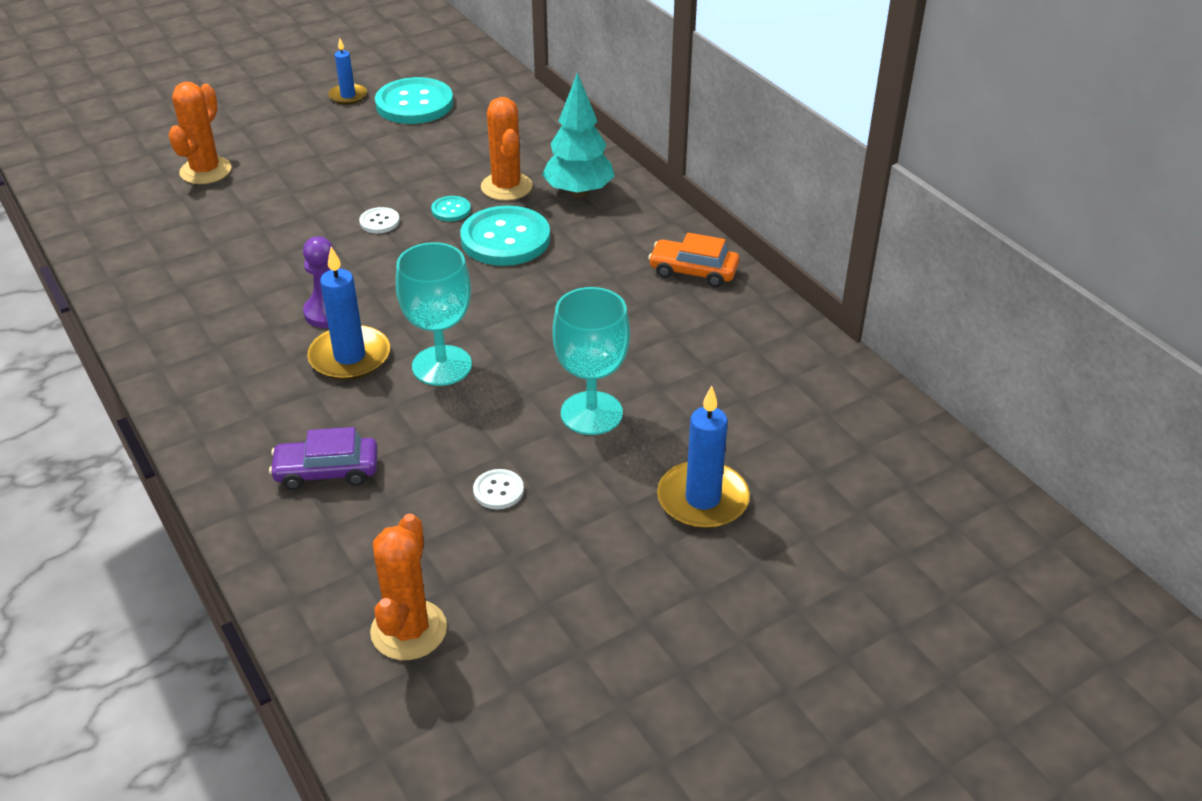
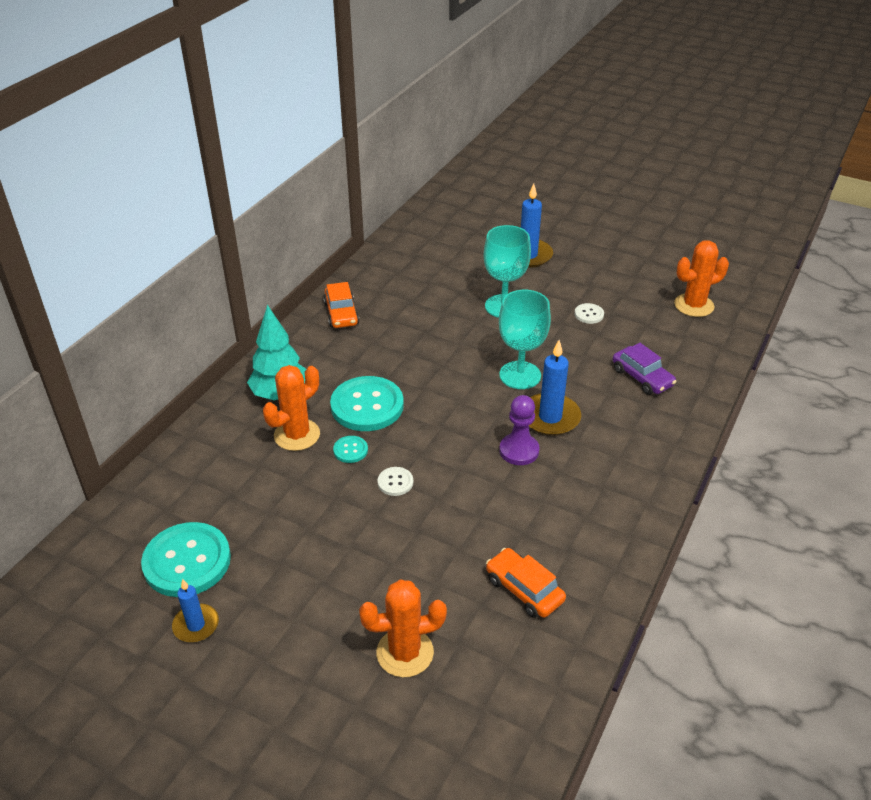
camera: 120 degrees left, 0 degrees up
(177, 246) = (524, 589): none -> orange car

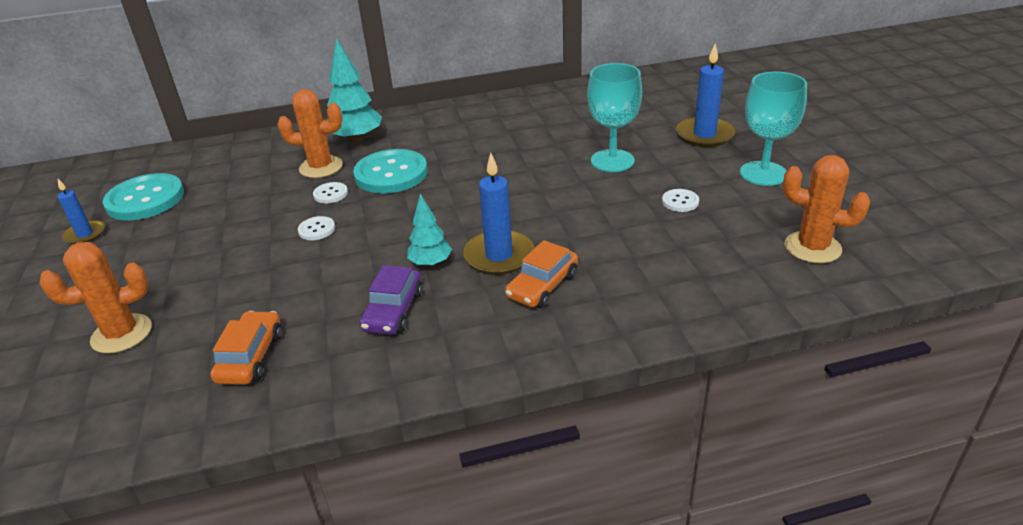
camera: 50 degrees right, 5 degrees down
(341, 314) = (482, 111): orange car -> orange car (542, 286)
(350, 450) = (330, 194): turquoise button -> white button
(405, 652) = (121, 334): orange cactus -> orange cactus turned 60 degrees counterclockwise
(519, 451) = (430, 263): purple pawn -> turquoise tree
(520, 375) = (533, 213): turquoise goblet -> turquoise goblet (763, 173)
(642, 377) = (639, 275): purple car -> purple car (393, 311)

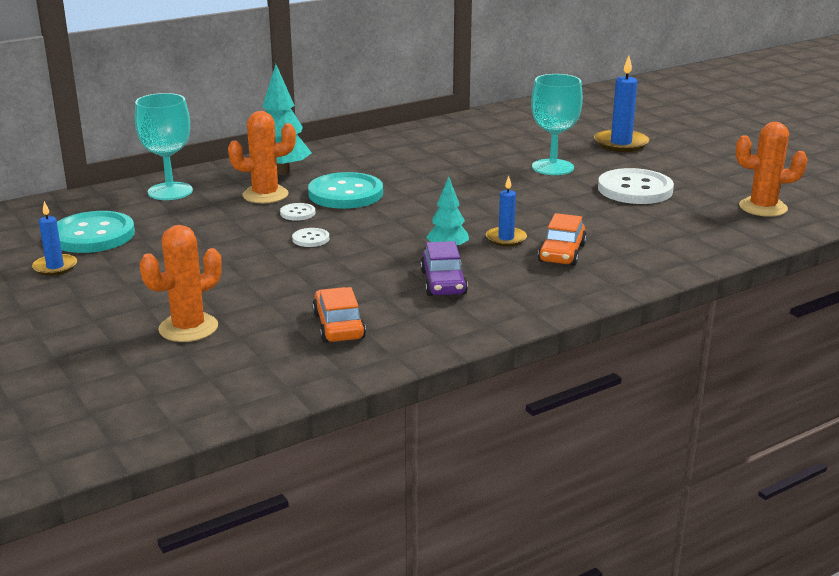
camera: 20 degrees left, 10 degrees down
(499, 256) = (506, 239): blue candle -> blue candle, size x0.61
(680, 201) = (635, 189): white button -> white button, size x2.22
(763, 173) = (691, 165): turquoise goblet -> turquoise goblet (170, 191)

